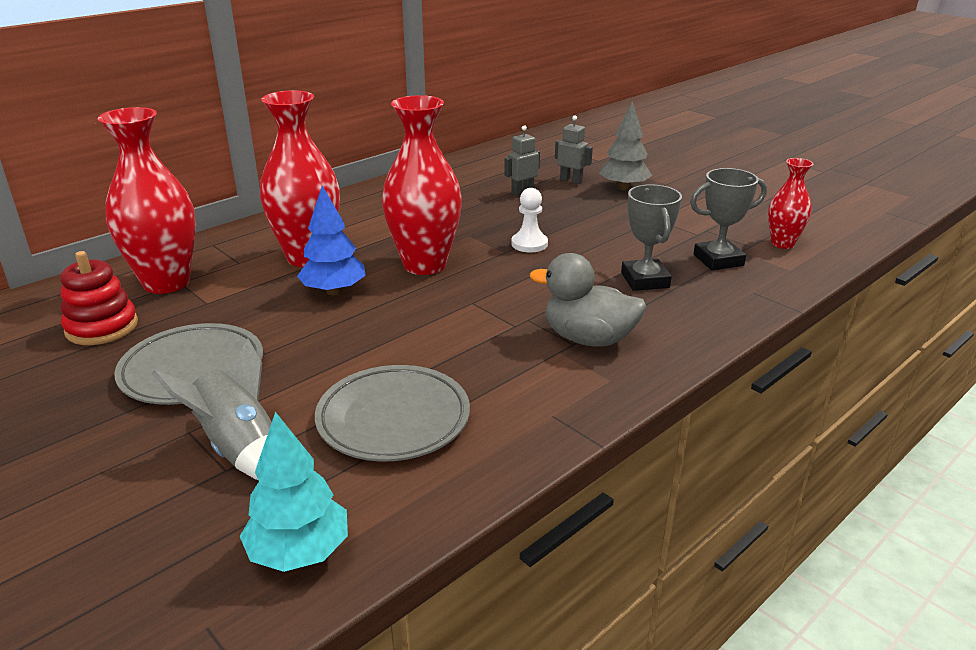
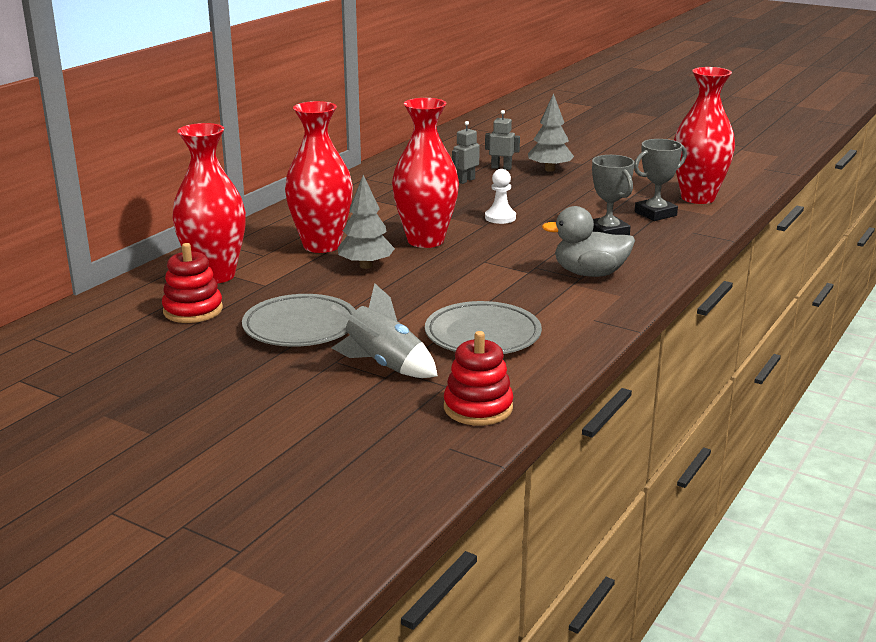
camera: 15 degrees left, 5 degrees down
(299, 552) = (478, 408): turquoise tree -> red stacking toy
(334, 291) = (366, 266): blue tree -> grey tree
(782, 243) = (698, 198): red vase -> red vase, size x1.82

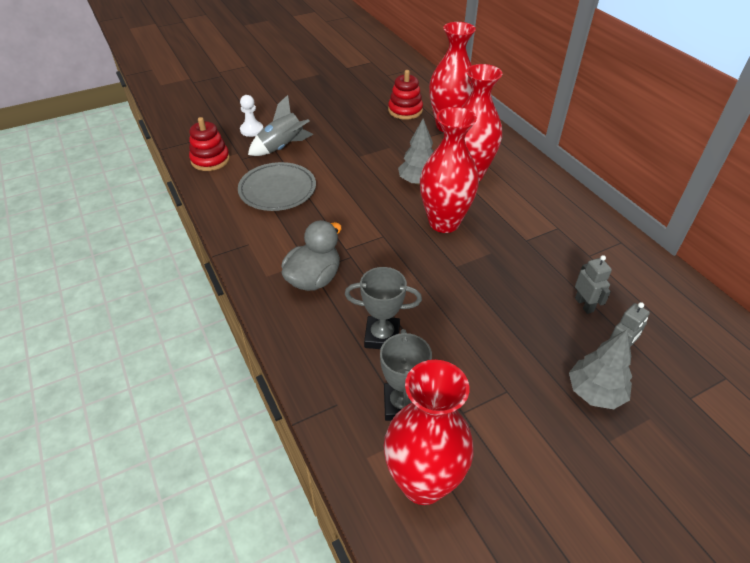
camera: 120 degrees right, 20 degrees up
(300, 327) = (352, 135): grey plate -> none
(500, 217) = (466, 283): white pawn -> white pawn (252, 130)

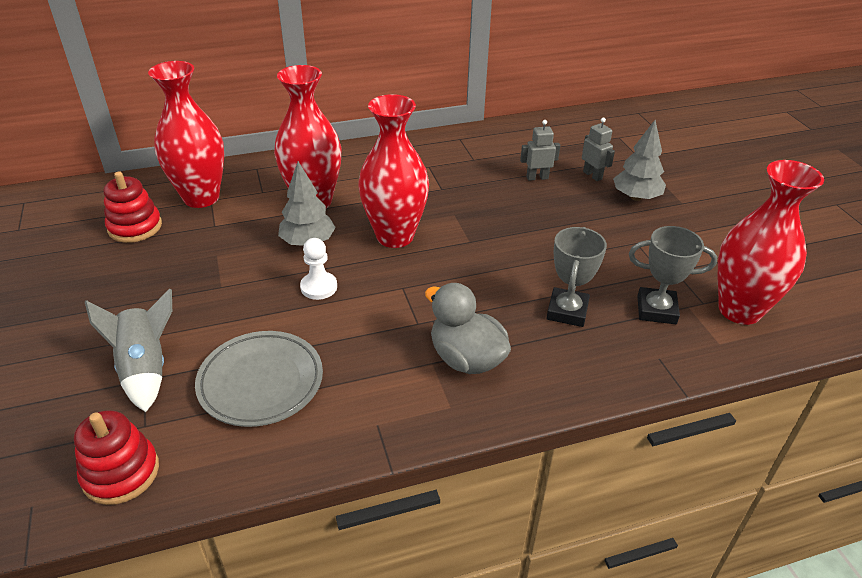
camera: 80 degrees left, 5 degrees down
(252, 130) = (60, 407): white pawn -> white pawn (319, 287)

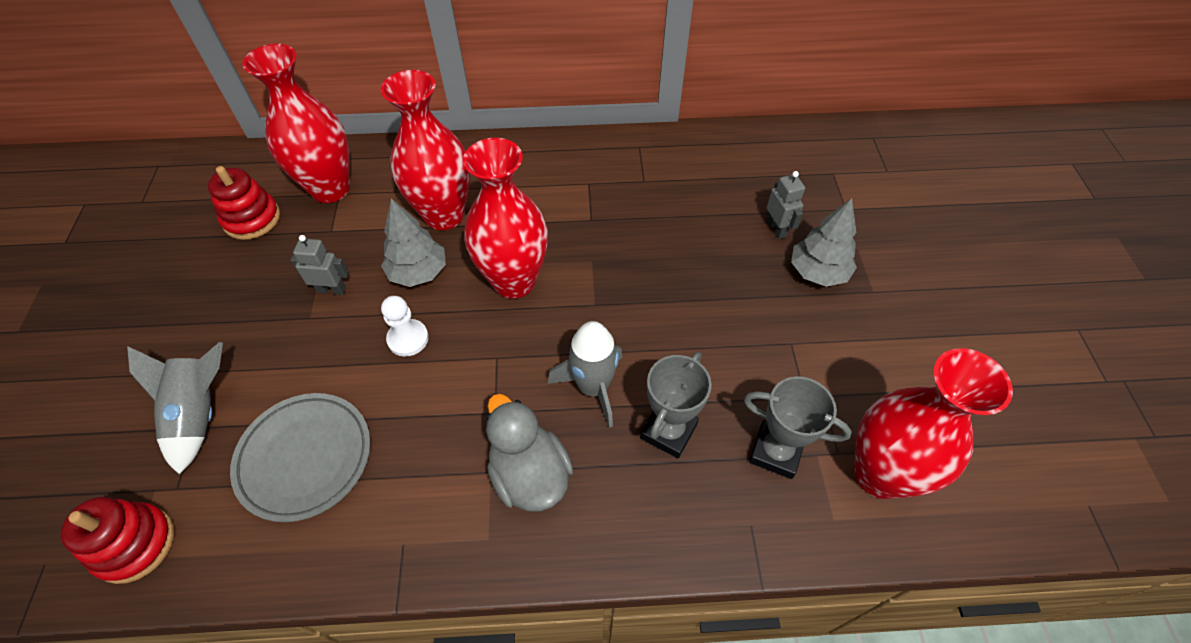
camera: 15 degrees right, 15 degrees up
(493, 294) = (593, 387): none -> grey rocket
(537, 177) = (708, 221): grey robot -> grey robot (332, 290)

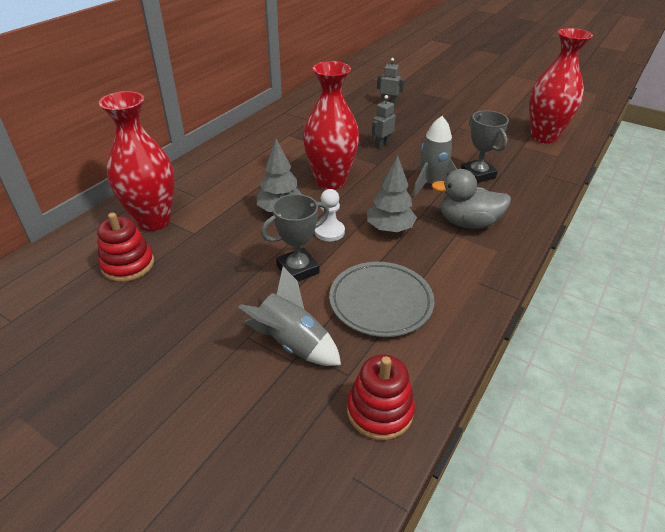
camera: 55 degrees left, 15 degrees down
(332, 290) = (250, 249): grey robot -> grey robot (382, 144)
(444, 215) = (245, 186): red vase -> none
(775, 452) = (513, 154): grey trophy -> grey trophy (297, 269)
(817, 272) = (425, 105): grey tree -> grey tree (390, 229)

